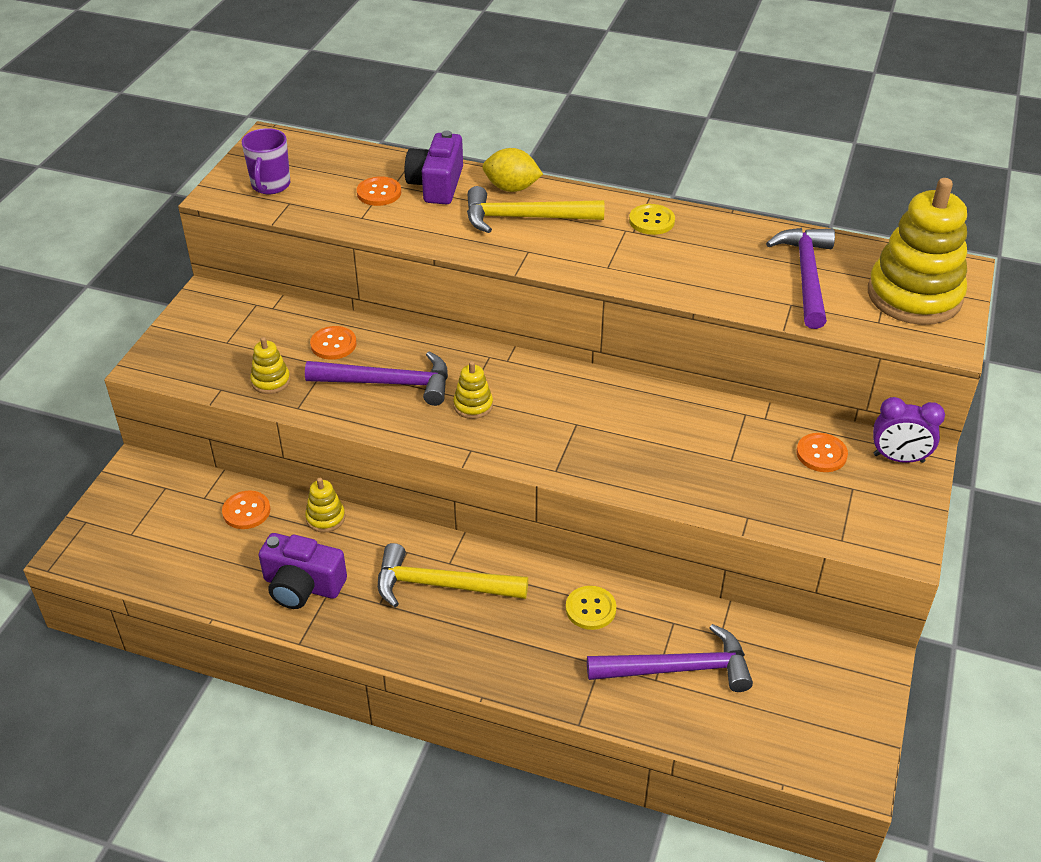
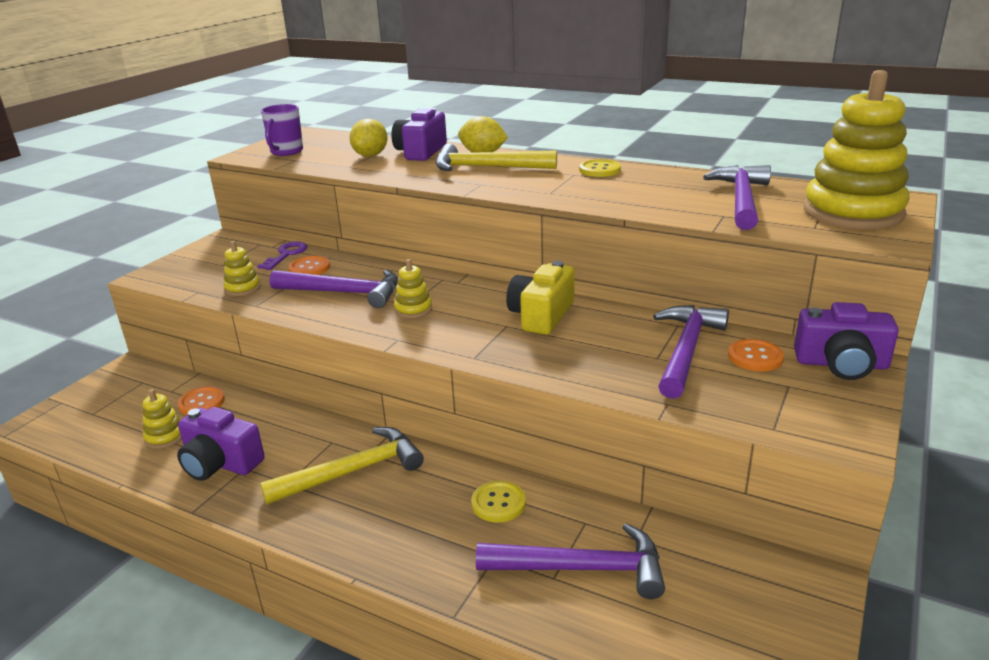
camera: 10 degrees right, 15 degrees down
(296, 322) = (286, 255): none -> purple key
(325, 518) = (269, 411): yellow stacking toy -> yellow stacking toy (165, 437)
(379, 193) = (370, 155): orange button -> yellow lemon
(441, 585) = (353, 471): yellow hammer -> yellow hammer turned 135 degrees clockwise
(608, 408) = (541, 316): none -> yellow camera
(757, 448) = (686, 350): none -> purple hammer
(898, 458) = (841, 364): purple clock -> purple camera

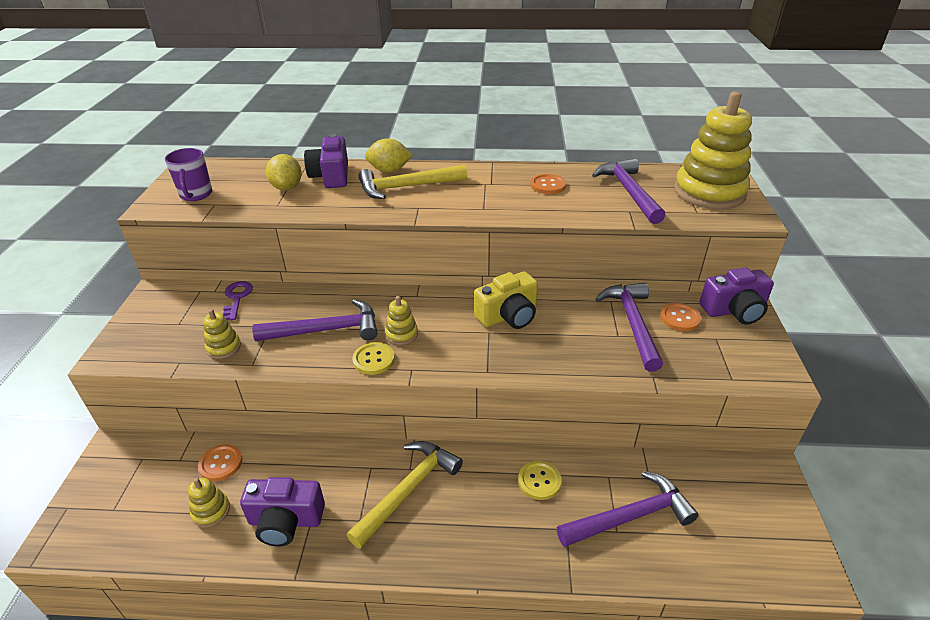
camera: 25 degrees left, 10 degrees up
(309, 268) = (272, 309): orange button -> orange button (548, 185)
(541, 316) = (508, 316): yellow camera -> yellow camera turned 120 degrees counterclockwise
(599, 170) = (501, 175): yellow button -> yellow button (373, 359)

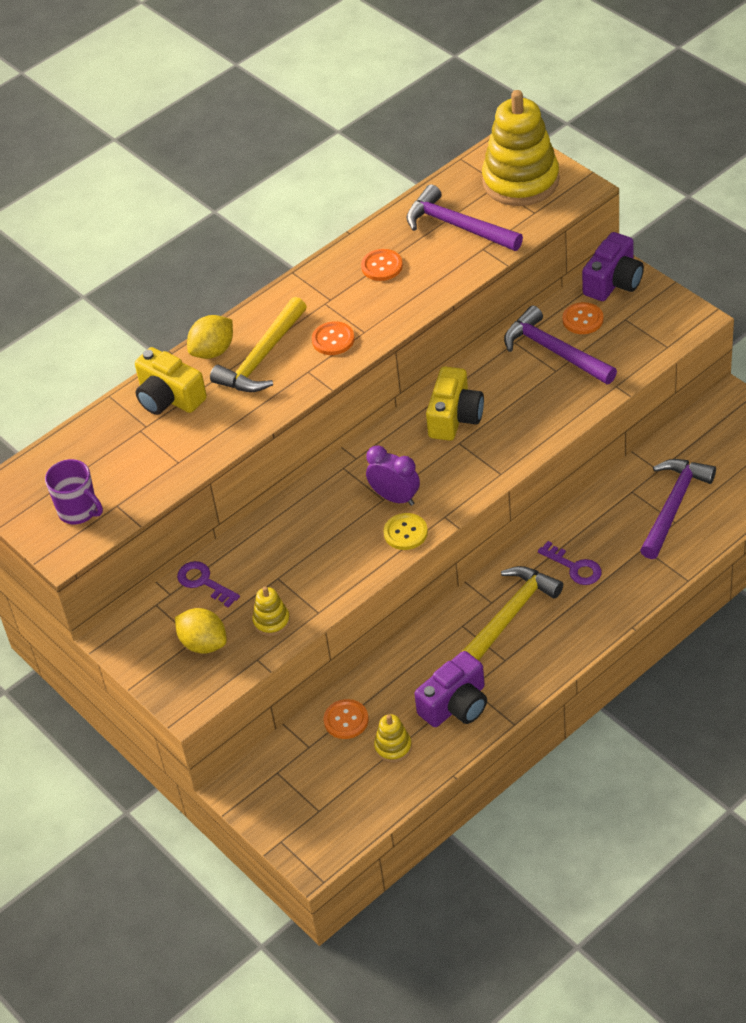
camera: 40 degrees left, 10 degrees up
(287, 187) = (151, 439): yellow lemon -> yellow lemon (203, 643)
(326, 330) = (330, 543): purple hammer -> none
(331, 176) = (169, 397): purple camera -> yellow camera
(401, 334) = (395, 498): yellow stacking toy -> purple clock
(409, 490) = (511, 615): yellow hammer -> yellow hammer turned 45 degrees clockwise
(459, 201) = (333, 340): none -> orange button
(496, 496) = (574, 567): none -> purple key
(539, 481) = (590, 533): yellow button -> none

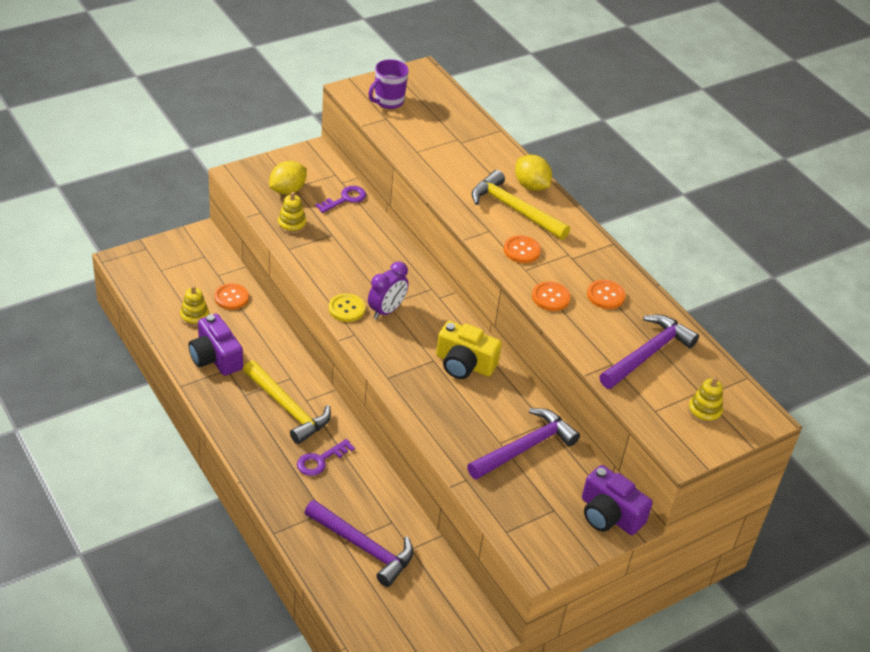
camera: 90 degrees right, 5 degrees down
(169, 397) = (487, 157): yellow camera -> none
(520, 181) = (704, 411): yellow stacking toy -> yellow stacking toy, size x0.43
(582, 319) = (561, 478): orange button -> orange button (550, 297)

